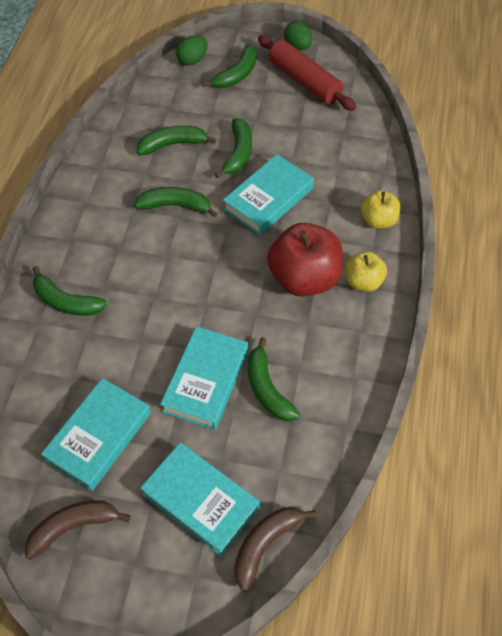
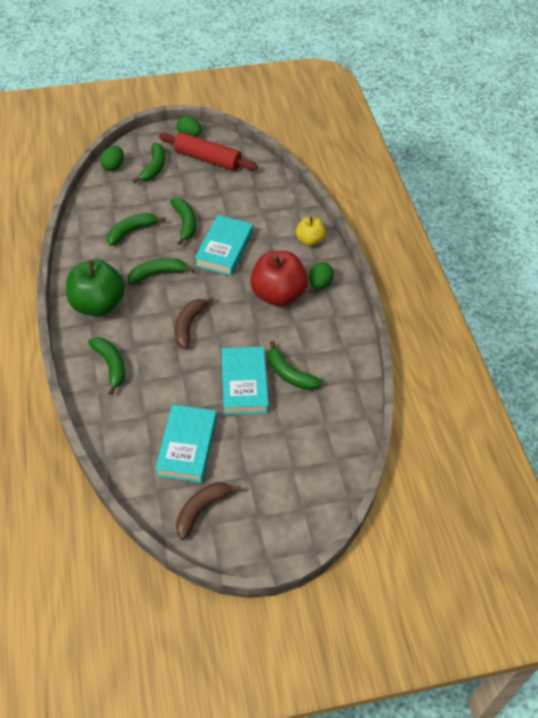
camera: 25 degrees left, 5 degrees down
(66, 301) = (111, 366): green banana -> green banana turned 120 degrees counterclockwise
(90, 221) = (98, 304): none -> green apple
(200, 501) = (282, 461): turquoise book -> none
(265, 544) = (339, 471): brown banana -> brown banana (189, 325)
(363, 282) = (320, 284): yellow apple -> green egg

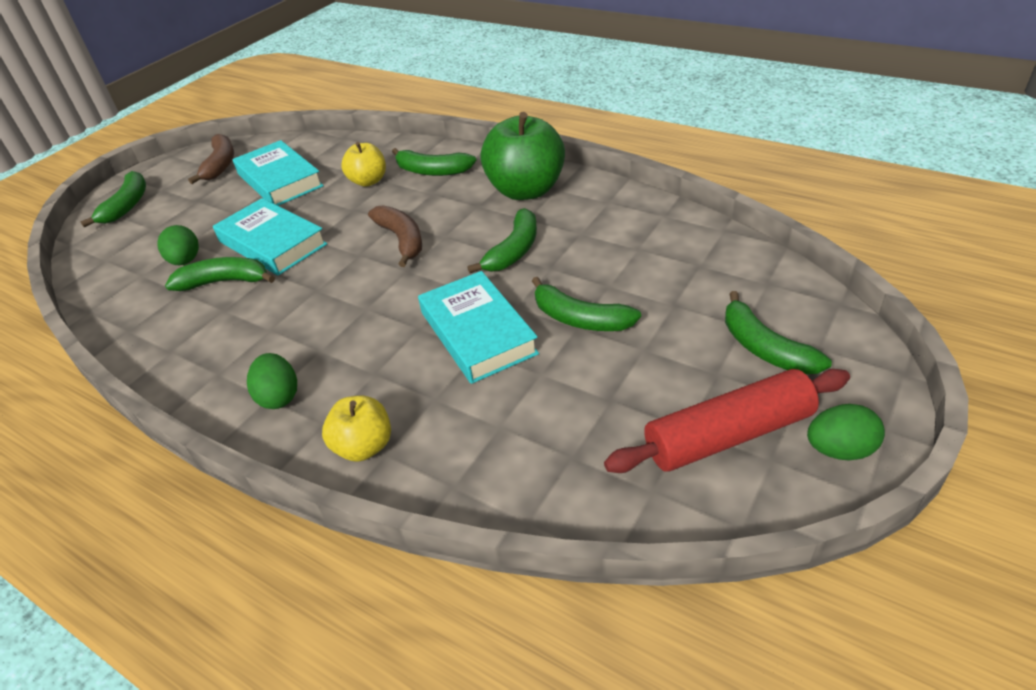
camera: 140 degrees right, 10 degrees down
(113, 166) = (810, 303): green egg -> green egg (186, 261)
(131, 231) = (623, 260): green banana -> green banana (127, 205)
(148, 391) = (368, 181): none -> yellow apple
(278, 295) = (329, 339): red apple -> none

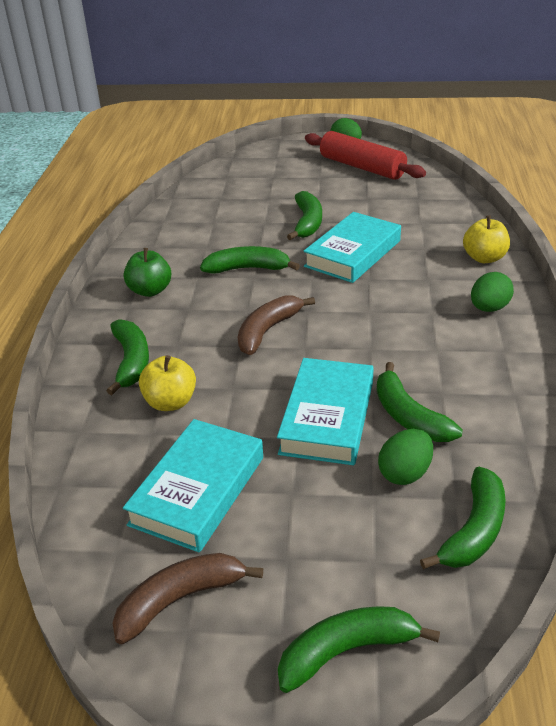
camera: 120 degrees left, 5 degrees down
(526, 190) = (150, 291): green apple -> green apple, size x0.55
(764, 348) = (288, 169): green banana -> green banana (474, 530)

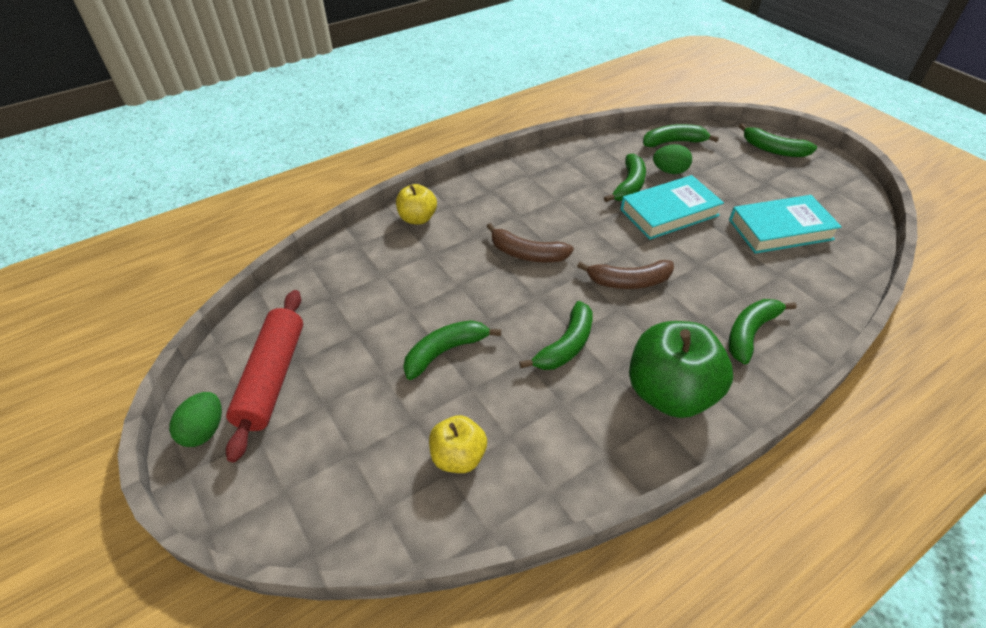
camera: 130 degrees left, 10 degrees up
(150, 291) = (669, 392): green apple -> green apple, size x1.80
(170, 402) = (750, 283): yellow apple -> yellow apple (458, 456)
(180, 599) = (829, 199): brown banana -> brown banana (527, 254)
(247, 269) = (565, 345): green banana -> green banana turned 105 degrees counterclockwise
(352, 253) = (475, 291): turquoise book -> none
(489, 308) = (487, 194): green egg -> none

